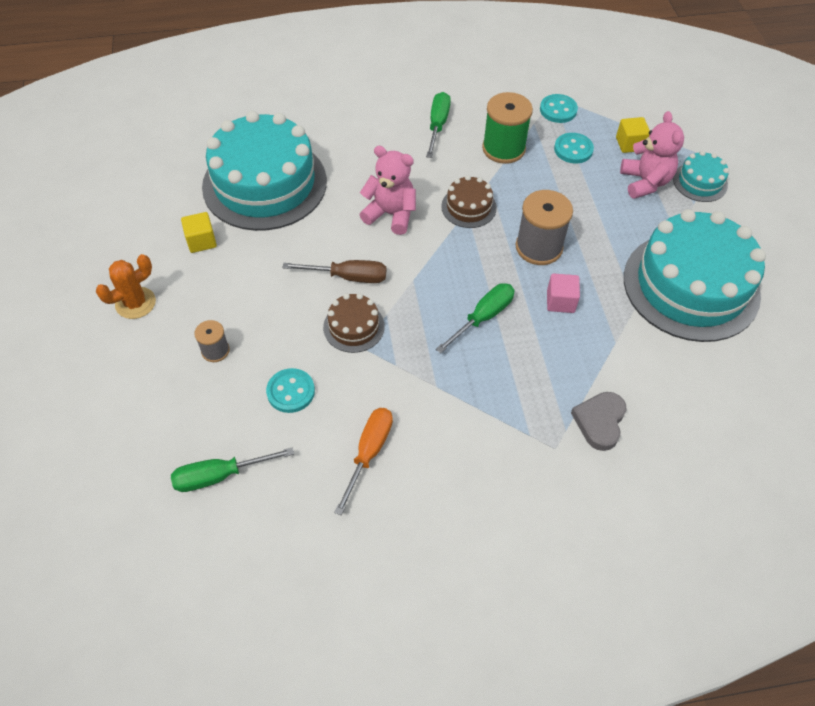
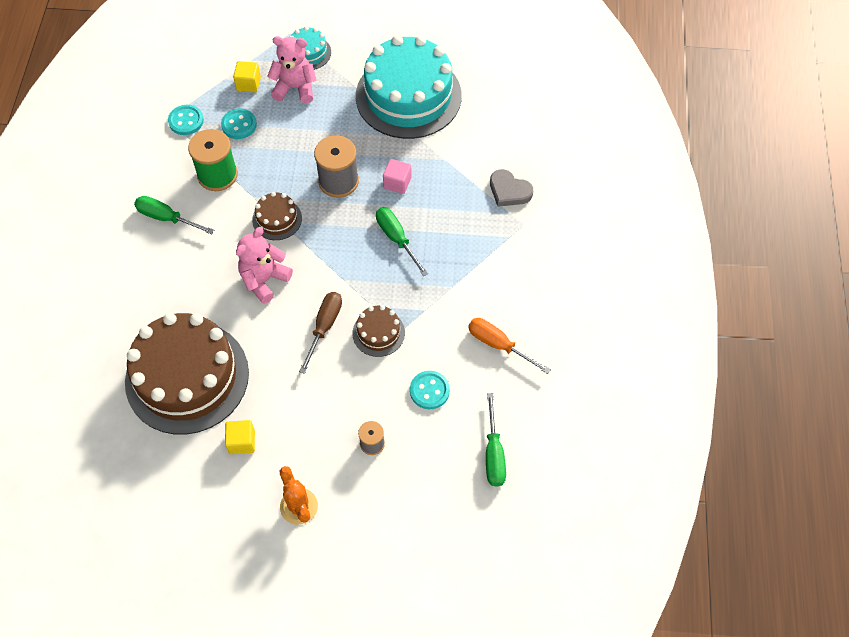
camera: 75 degrees left, 5 degrees up
(264, 184) = (187, 377): turquoise cake -> brown cake

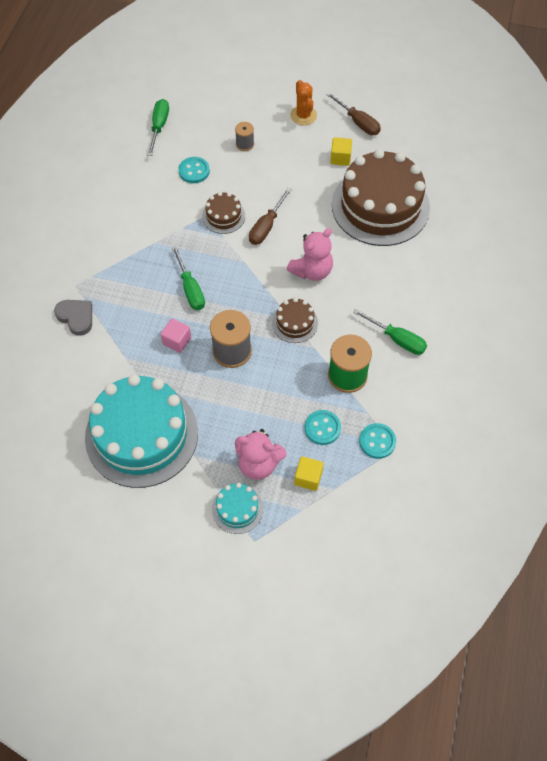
camera: 170 degrees left, 0 degrees up
(221, 507) = (358, 122): none -> brown screwdriver
(498, 345) = (131, 194): orange screwdriver -> none

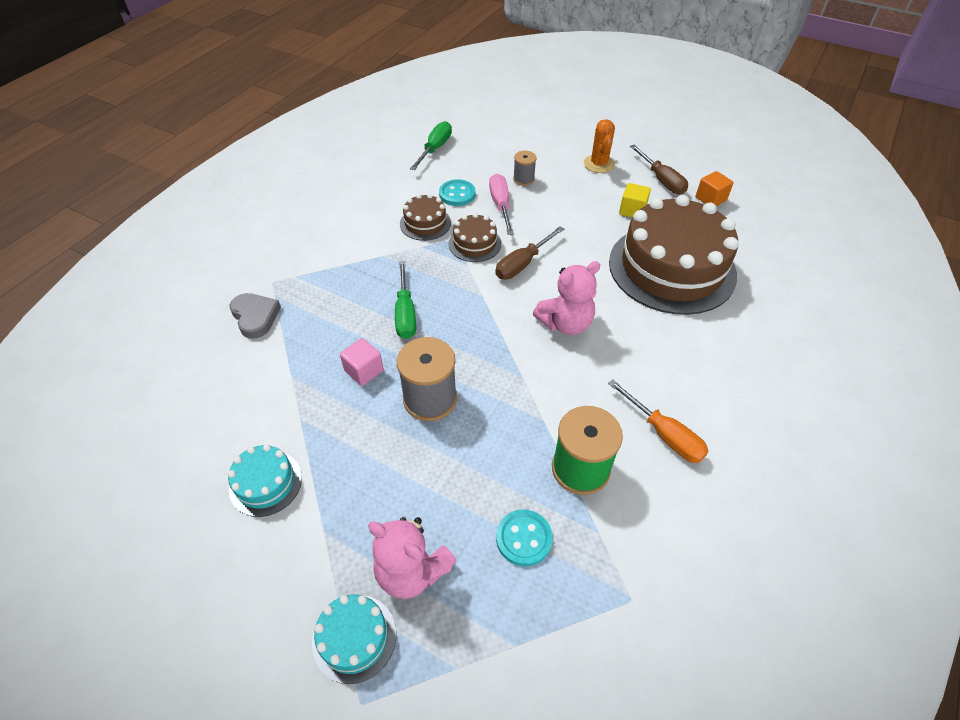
camera: 15 degrees right, 10 degrees down
(141, 435) = (265, 483): turquoise cake -> turquoise cake, size x0.44
(233, 174) = (500, 205): none -> pink screwdriver
(295, 323) = (525, 381): brown cake -> brown cake (425, 223)
(308, 478) = (480, 614): yellow cube -> none
(377, 441) = (603, 582): turquoise button -> none
(397, 339) = (664, 434): green screwdriver -> orange screwdriver
(400, 134) = (710, 199): none -> orange cube

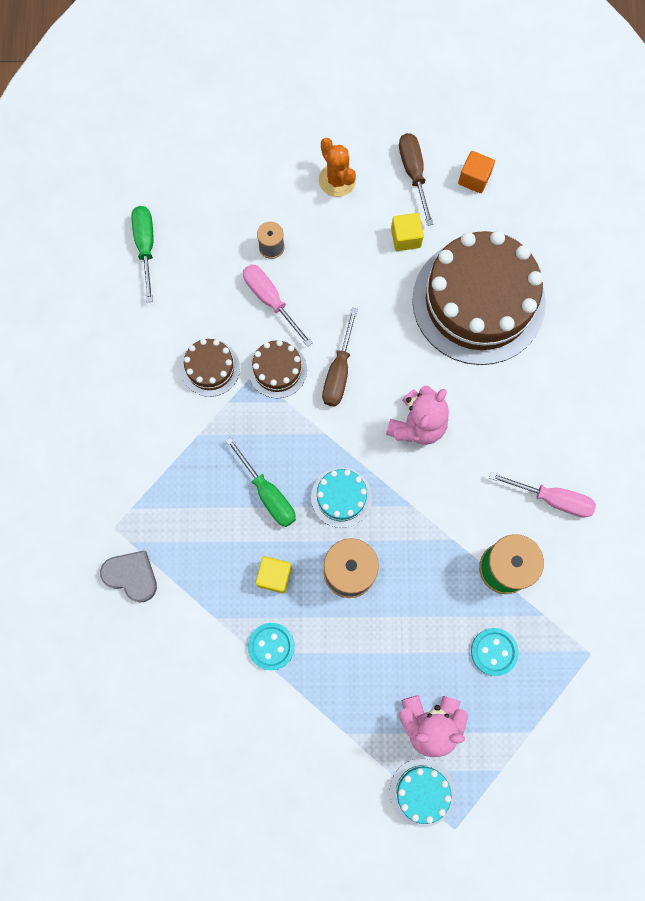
camera: 30 degrees left, 25 degrees up
(265, 483) = (272, 723): turquoise cake -> turquoise cake (341, 497)
(364, 370) = (274, 576): pink cube -> yellow cube
(457, 194) = (216, 308): turquoise button -> turquoise button (271, 646)
(661, 180) = (413, 174): brown screwdriver -> brown screwdriver turned 135 degrees counterclockwise
(664, 434) = (552, 499): orange screwdriver -> pink screwdriver

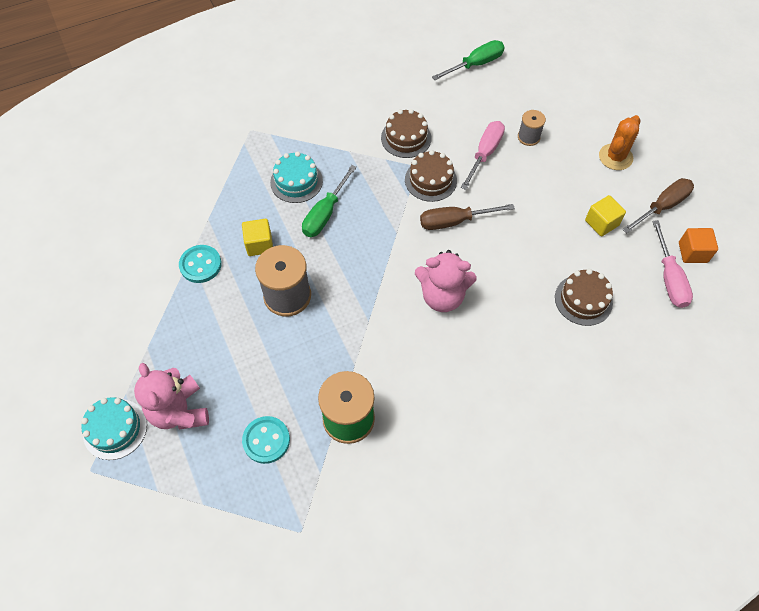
camera: 65 degrees right, 15 degrees down
(131, 576) = (218, 154): grey heart -> none
(341, 497) = (348, 265): turquoise cake -> turquoise cake (296, 181)
(478, 301) = (583, 300): brown cake -> brown cake, size x0.44
(552, 499) = (435, 435): pink screwdriver -> pink screwdriver (669, 278)

